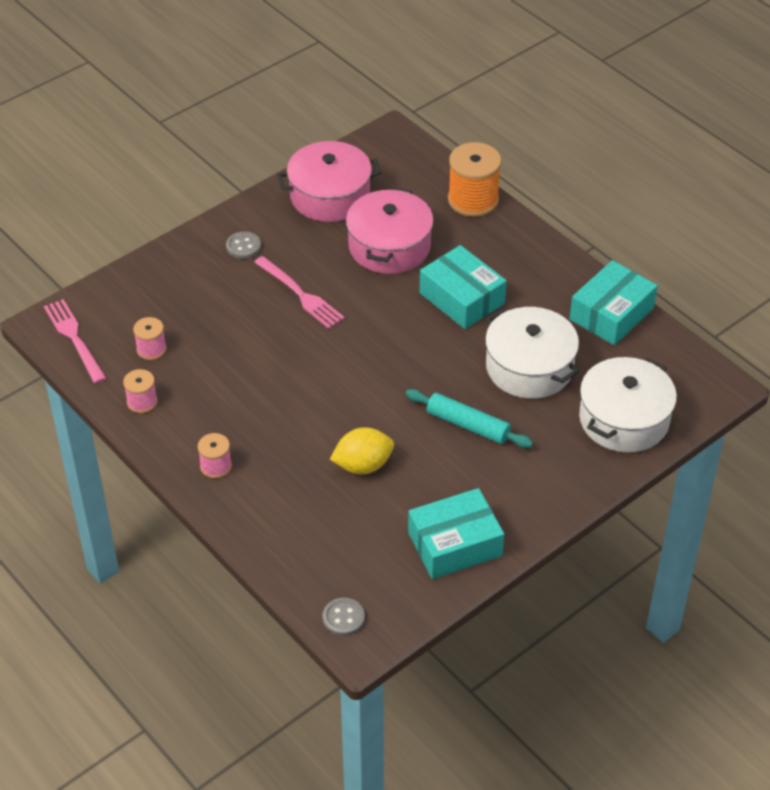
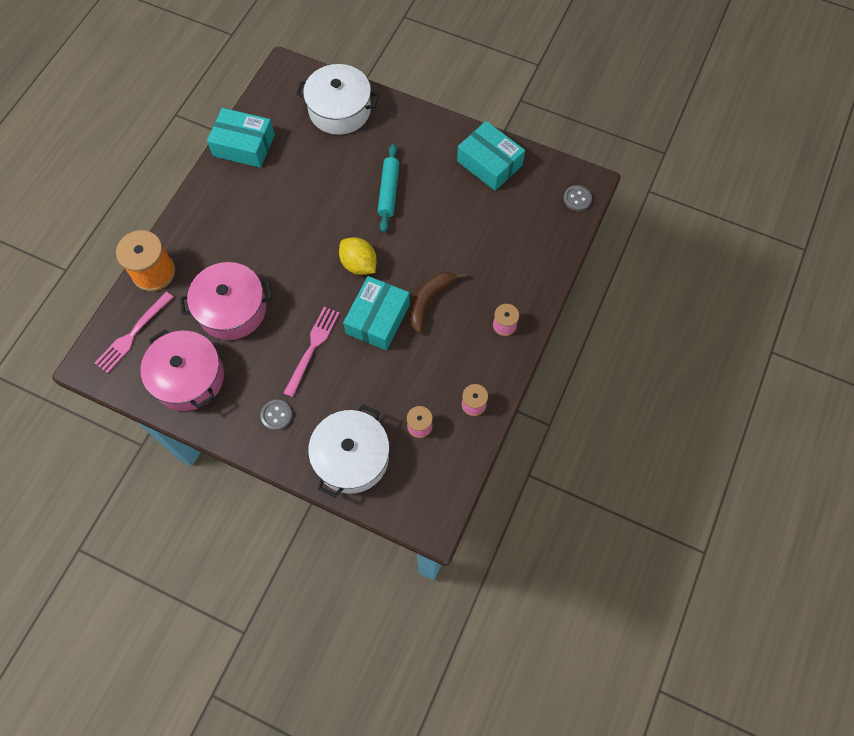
camera: 115 degrees left, 20 degrees up
(74, 338) = (436, 491): pink fork -> pink fork (133, 334)
(292, 409) = (429, 301): none -> brown banana
(363, 465) = (455, 237): yellow lemon -> yellow lemon (359, 264)
(462, 298) = (268, 239): turquoise box -> turquoise box (377, 319)
(529, 367) = (318, 175): white pot -> white pot (351, 457)

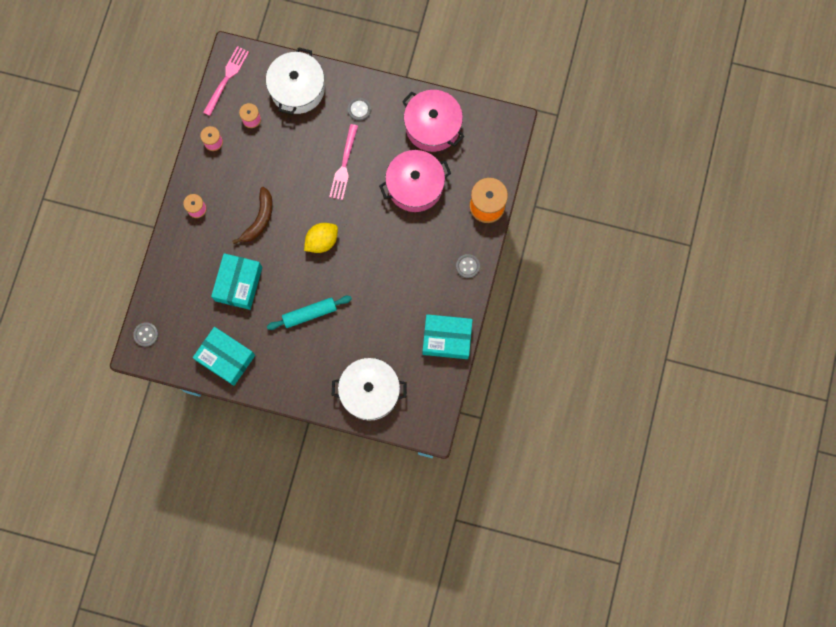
camera: 170 degrees right, 10 degrees up
(133, 334) = (486, 152): pink fork -> pink fork (227, 78)
(198, 212) = (467, 266): none -> grey button
(359, 264) = (322, 241): yellow lemon -> yellow lemon turned 75 degrees counterclockwise
(377, 319) = (298, 197): turquoise box -> turquoise box (239, 284)
(388, 191) = (310, 314): turquoise rolling pin -> turquoise rolling pin turned 75 degrees clockwise

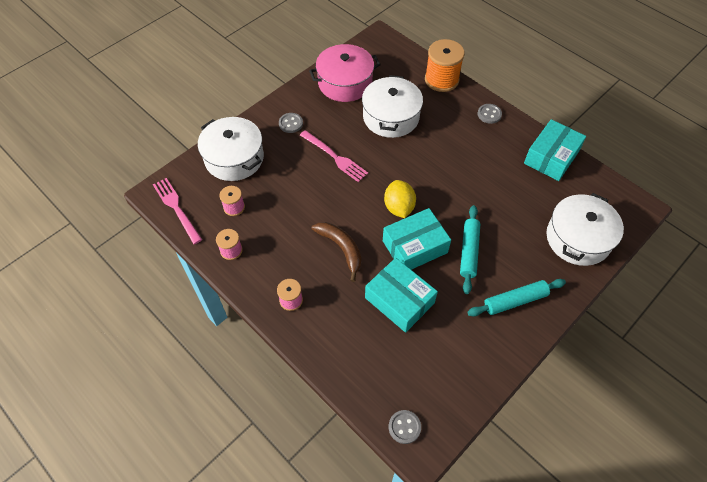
camera: 60 degrees left, 20 degrees down
(226, 358) = (477, 353): turquoise box -> turquoise box (415, 247)
(284, 366) = (515, 301): none -> turquoise rolling pin
(415, 186) = (391, 117): pink pot -> white pot

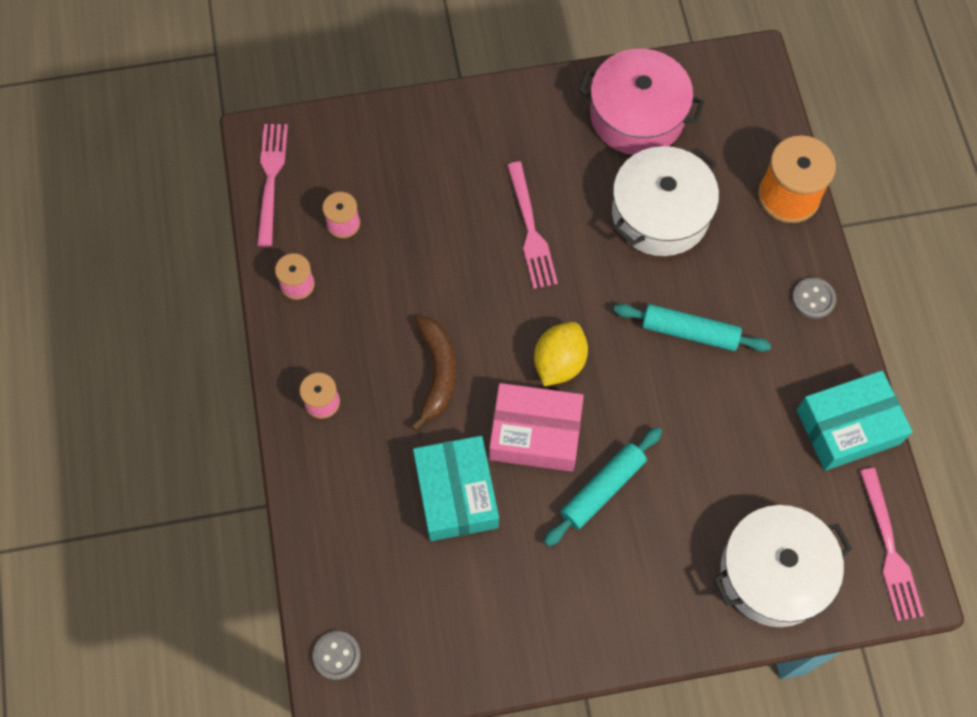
camera: 35 degrees right, 10 degrees up
(234, 158) = (394, 148): white pot -> none
(291, 123) = (509, 138): grey button -> none
(415, 247) = (535, 434): turquoise box -> pink box
(515, 301) = (607, 598): turquoise rolling pin -> turquoise rolling pin (690, 332)
(616, 197) = (890, 550): none -> pink fork

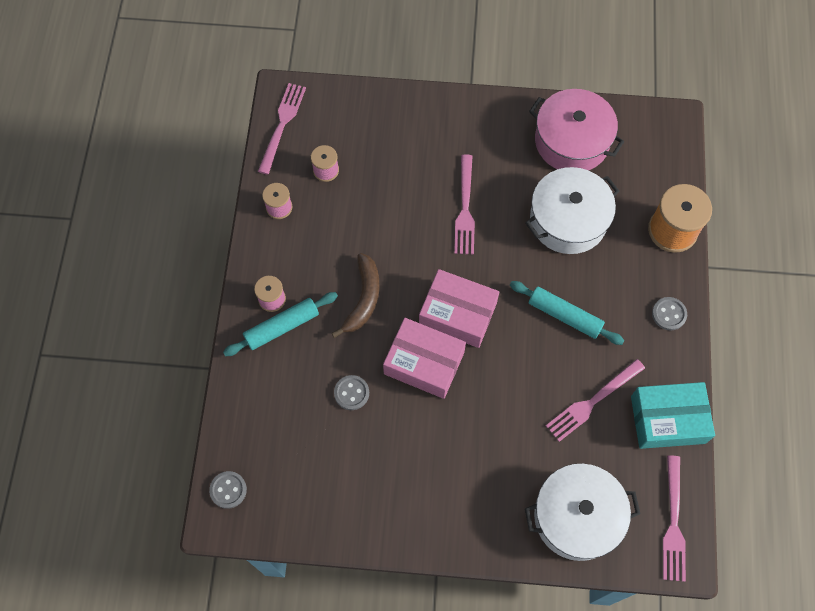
camera: 15 degrees right, 0 degrees up
(456, 494) = (351, 393): turquoise box -> grey button
(559, 363) = (457, 314): yellow lemon -> pink box
(602, 489) = (463, 418): turquoise rolling pin -> turquoise rolling pin (282, 327)
(753, 429) = (592, 402): none -> pink fork

